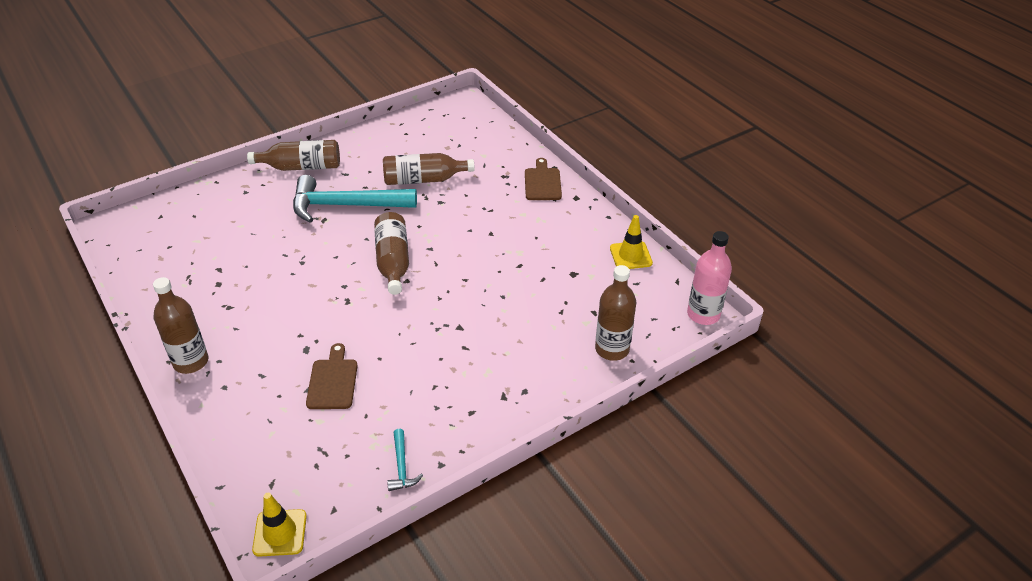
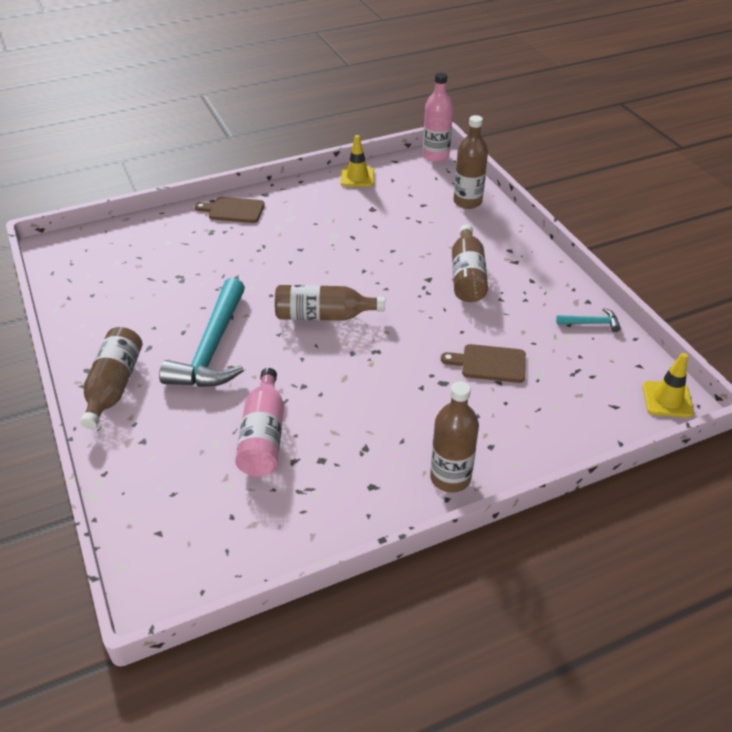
camera: 80 degrees left, 0 degrees up
(246, 249) = (263, 436): none -> pink bottle
(424, 180) = (191, 286): brown bottle -> brown bottle (467, 275)

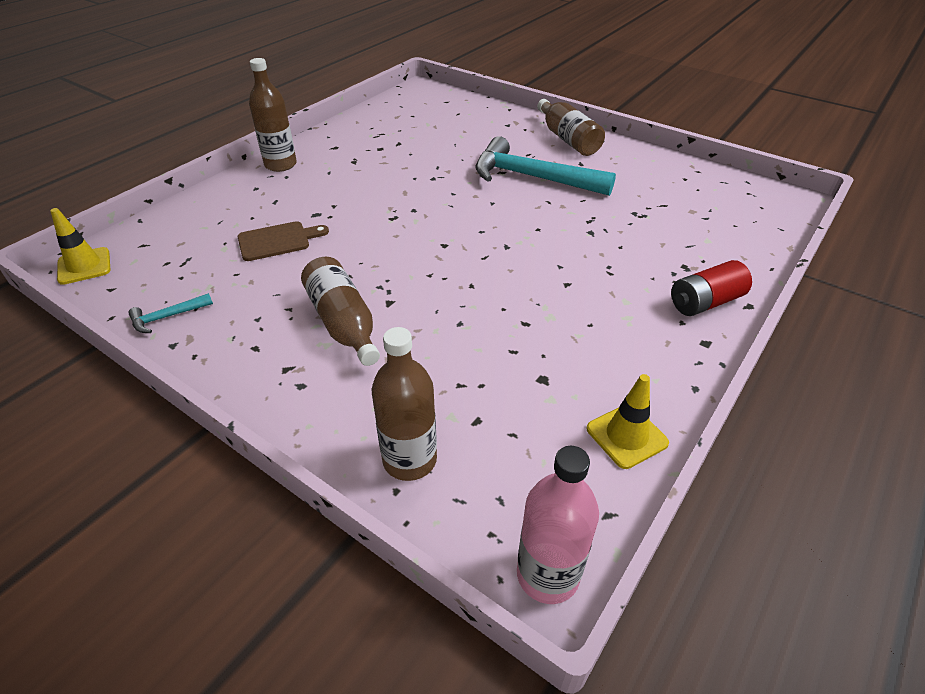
camera: 150 degrees right, 0 degrees up
(212, 348) = (532, 177): turquoise hammer -> turquoise hammer turned 45 degrees counterclockwise
(233, 210) = (705, 302): brown cutting board -> red battery
(263, 436) = (432, 147): pink bottle -> none
(324, 316) = (468, 228): brown bottle -> none

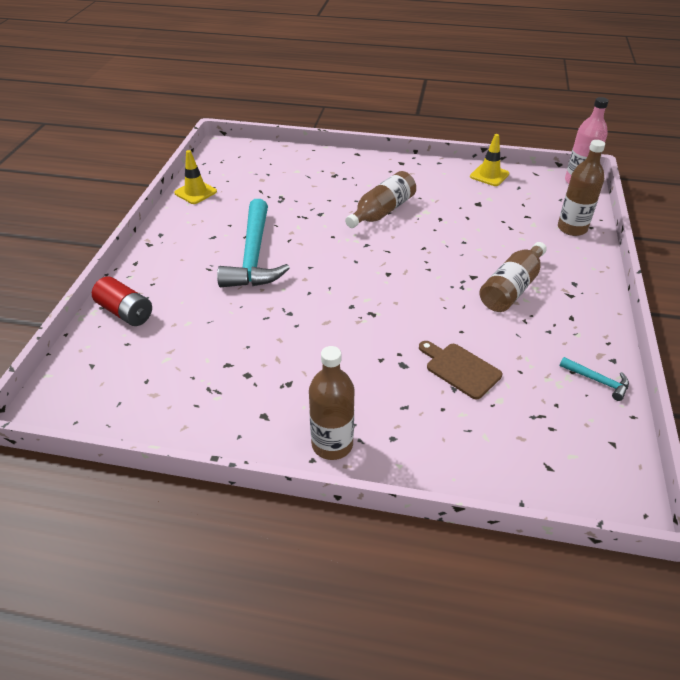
camera: 115 degrees left, 0 degrees up
(84, 266) = (614, 491): yellow traffic cone -> yellow traffic cone (195, 192)
(568, 139) = (165, 253): brown bottle -> brown bottle (382, 212)
(705, 302) = (366, 166): red battery -> red battery (126, 312)

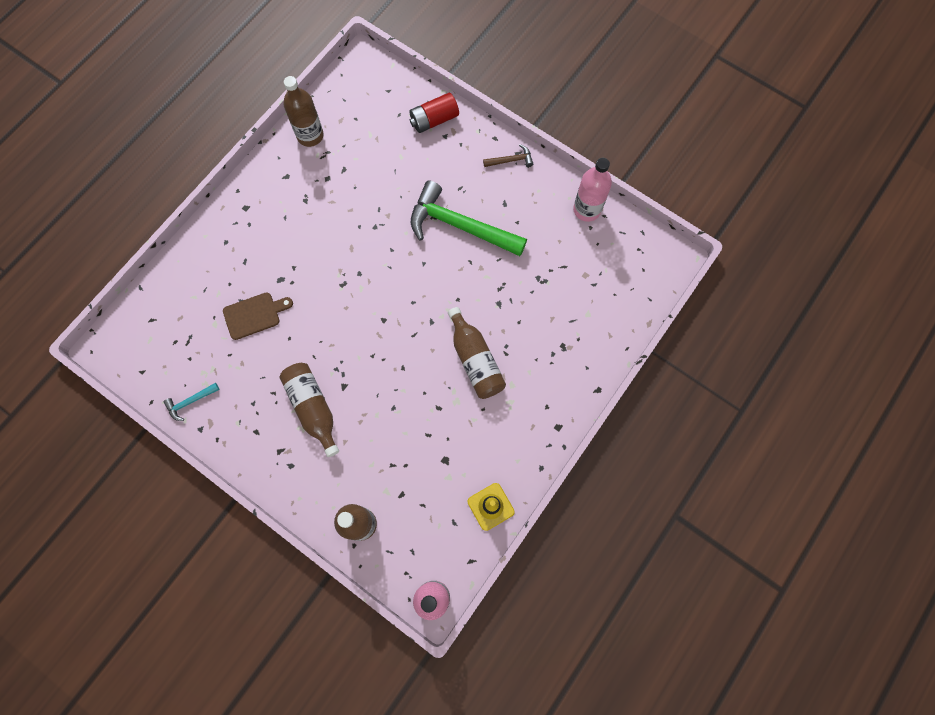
camera: 115 degrees right, 30 degrees up
(159, 246) = (511, 160): none -> brown hammer
(195, 192) = (586, 209): yellow traffic cone -> pink bottle
(253, 256) = (460, 226): turquoise hammer -> green hammer
(332, 444) = (241, 206): brown bottle -> brown bottle (310, 135)

